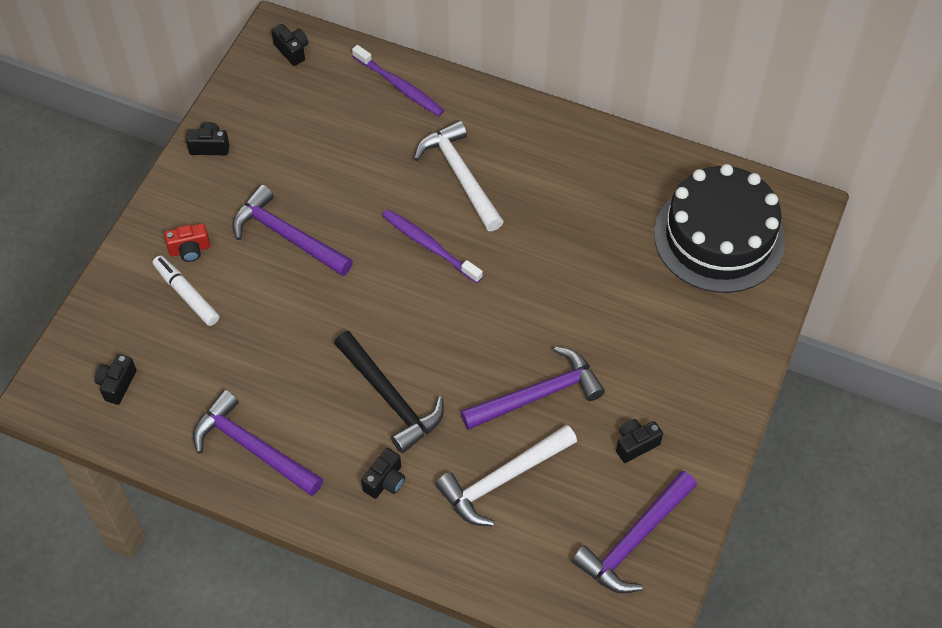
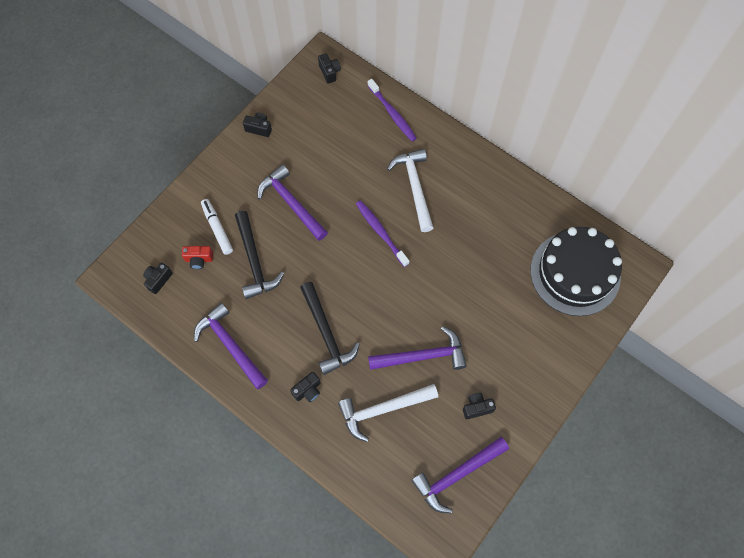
camera: 15 degrees right, 10 degrees up
(190, 250) = (227, 198): red camera -> red camera (199, 259)
(255, 326) = (254, 261): none -> black hammer

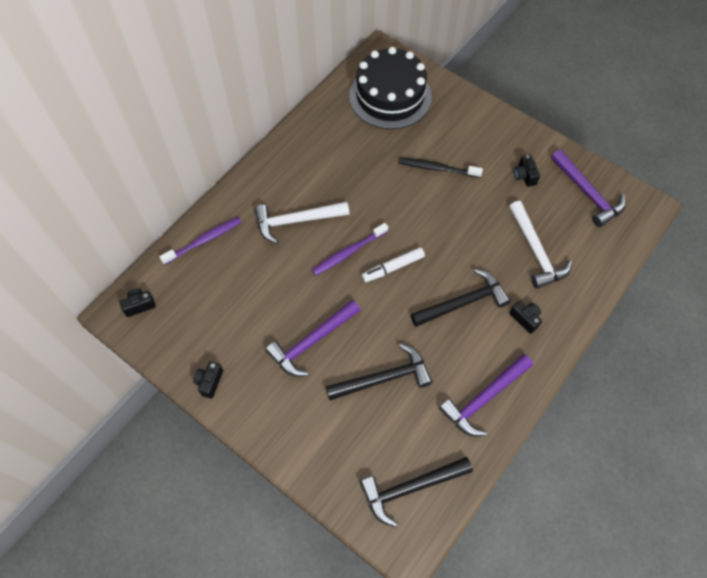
camera: 90 degrees left, 5 degrees down
(158, 280) = (410, 488): black camera -> black hammer
(199, 259) = (383, 441): red camera -> none
(217, 228) = (343, 422): white marker -> white marker (393, 267)
(423, 356) = (479, 217): purple hammer -> none
(482, 317) = (437, 168): none -> black toothbrush

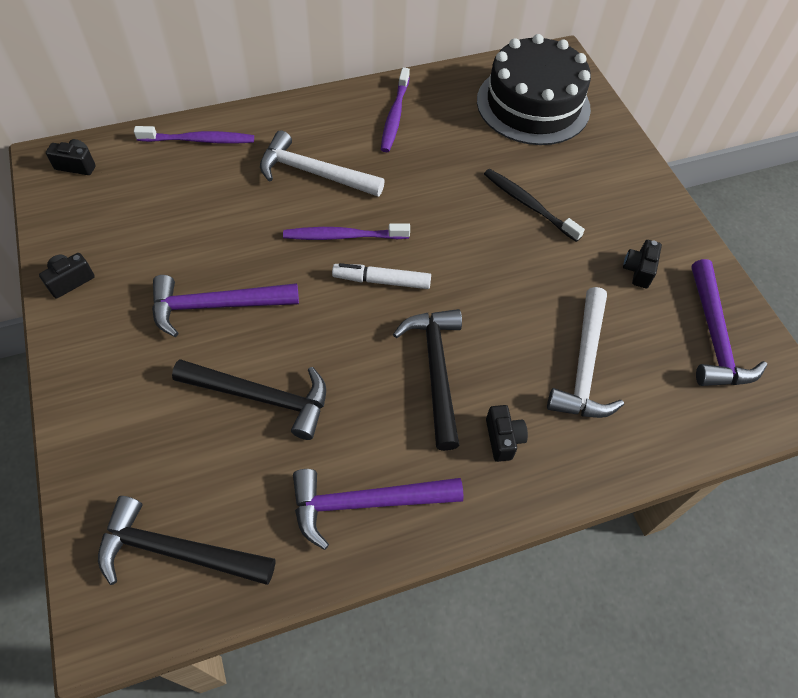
camera: 30 degrees right, 5 degrees down
(313, 152) = (395, 116): none -> purple toothbrush
(463, 302) = (436, 370): black hammer -> black hammer turned 105 degrees counterclockwise

